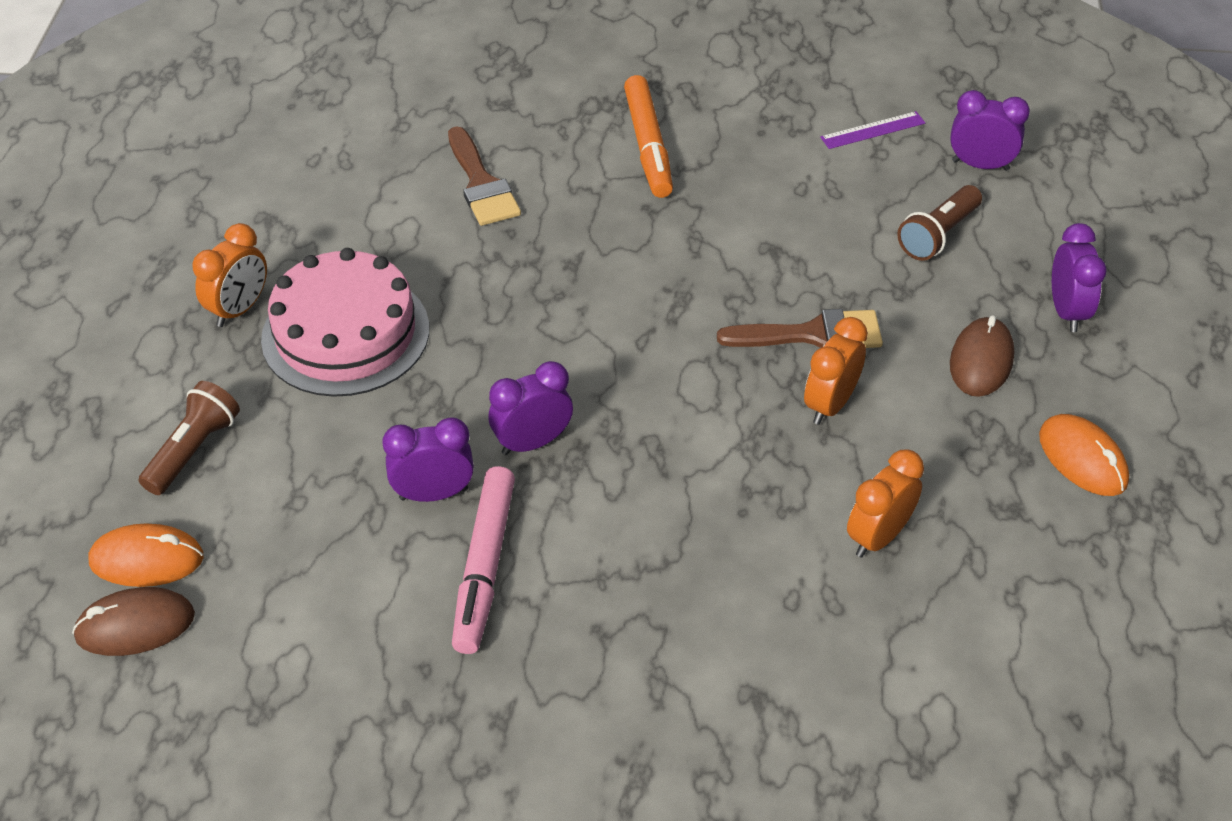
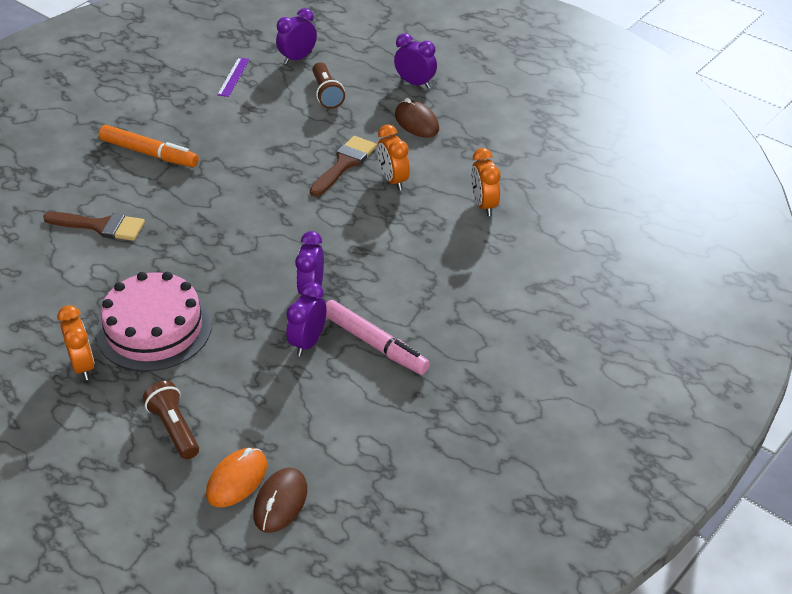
camera: 55 degrees left, 5 degrees down
(1082, 459) = (501, 124): orange mouse -> none

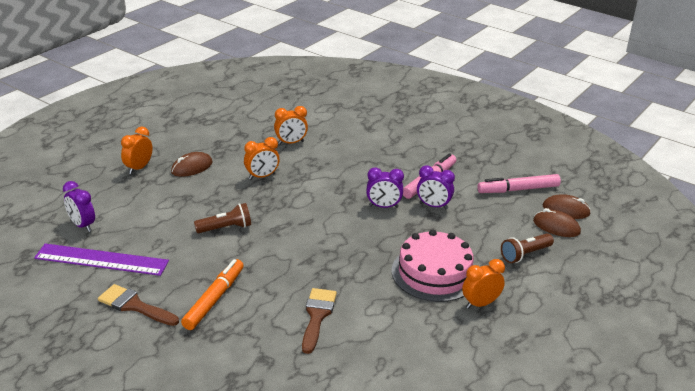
camera: 95 degrees left, 10 degrees down
(233, 77) = (101, 259): purple ruler -> purple ruler, size x2.09
(237, 480) = (556, 226): orange mouse -> brown mouse
(327, 94) = (143, 208): brown flashlight -> brown flashlight (225, 228)
(344, 164) = (240, 197): brown brush -> brown brush (134, 306)
(345, 450) = (518, 189): none -> pink marker
(415, 83) = (139, 168): purple clock -> orange clock

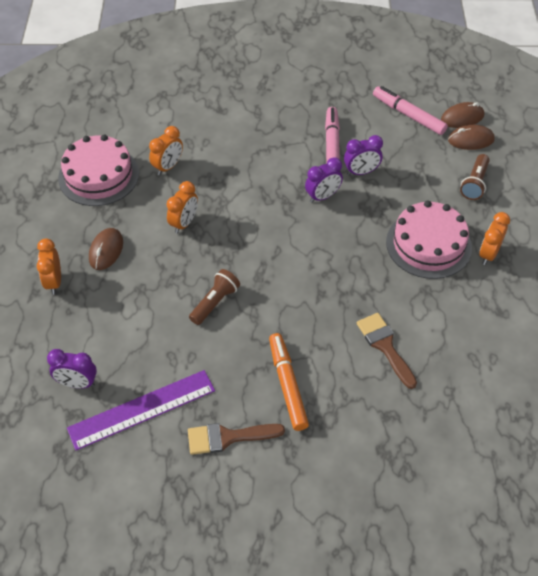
camera: 35 degrees left, 20 degrees up
(239, 128) = (98, 175): none -> pink cake
(518, 189) = (408, 115): pink marker -> pink marker turned 90 degrees clockwise

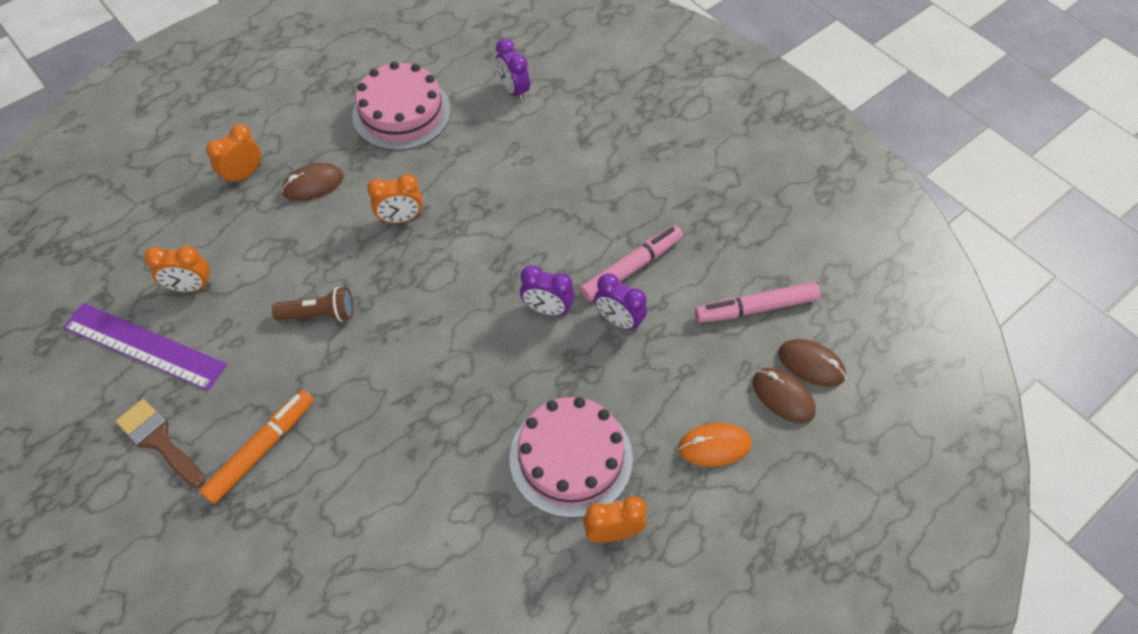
camera: 50 degrees right, 5 degrees up
(77, 383) = (140, 275): purple clock -> purple clock (513, 91)
(168, 167) = (463, 155): orange clock -> orange clock (191, 287)
(385, 346) = (383, 509): brown brush -> none
(408, 115) = (756, 308): pink marker -> pink marker turned 105 degrees counterclockwise
(474, 183) = (714, 446): brown flashlight -> orange mouse

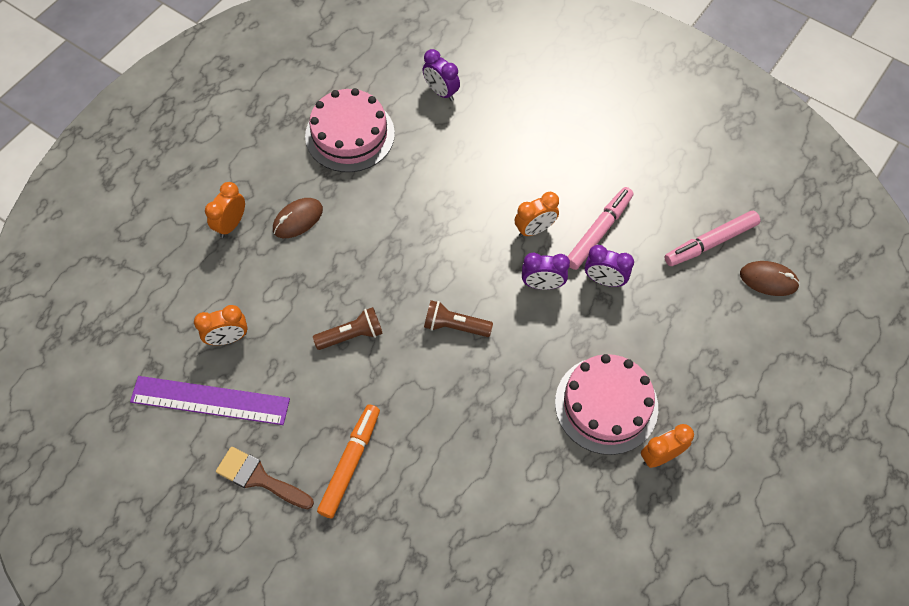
camera: 15 degrees left, 5 degrees up
(401, 219) = (388, 233): orange clock -> orange clock (534, 229)
(434, 331) = (455, 326): none -> brown flashlight
(714, 446) = (715, 366): orange mouse -> none
(783, 397) = (755, 312): brown mouse -> none

